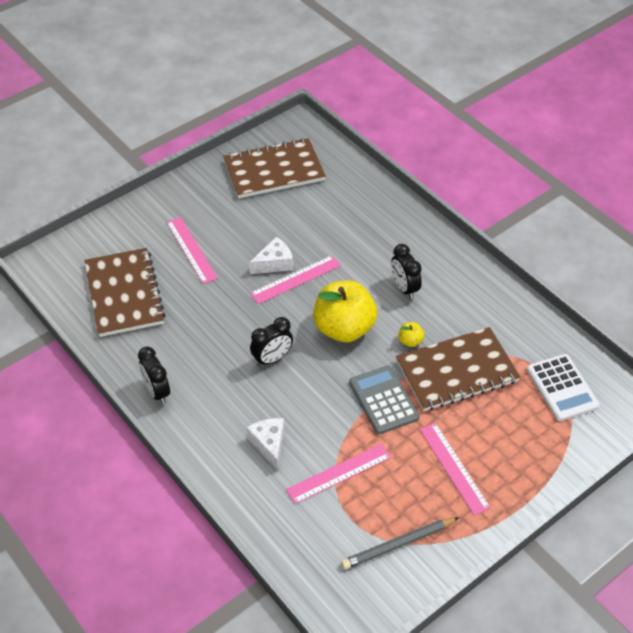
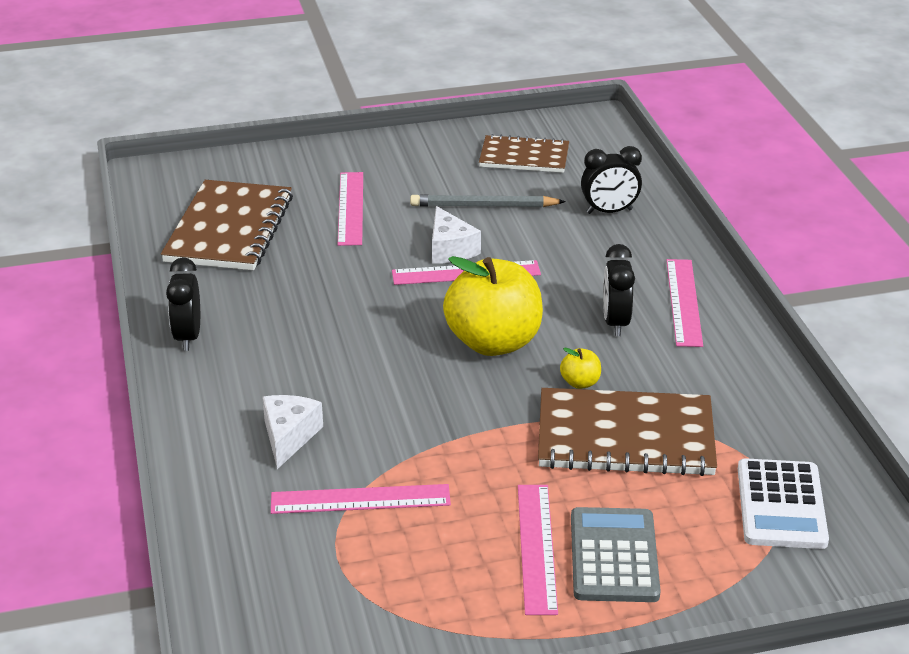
camera: 25 degrees right, 15 degrees down
(272, 358) = (367, 346): black clock -> black clock (609, 211)
(274, 170) = (524, 157): brown notebook -> brown notebook, size x0.64
(274, 263) = (450, 249): white cheese -> white cheese turned 75 degrees clockwise
(383, 400) = (490, 437): grey calculator -> grey calculator (614, 556)
(398, 544) = (382, 611): grey pencil -> grey pencil (483, 206)
(433, 258) = (684, 302): none -> pink ruler

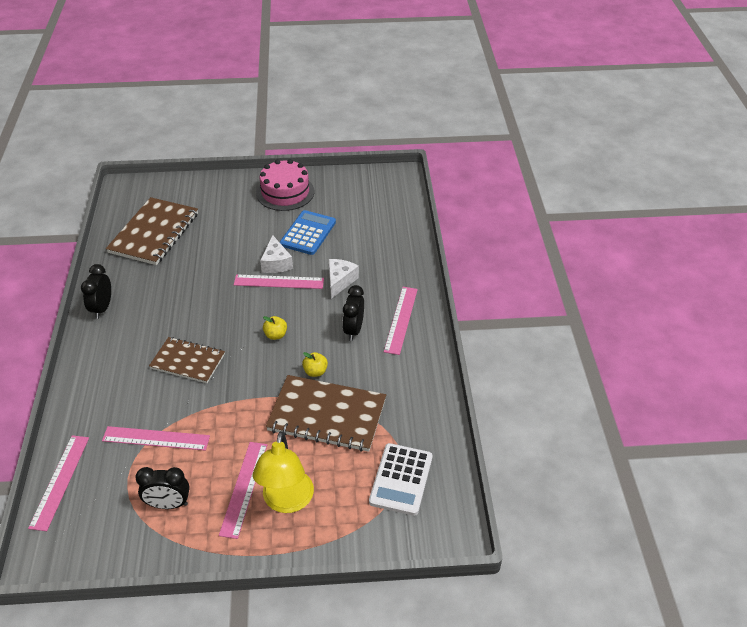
camera: 10 degrees right, 10 degrees up
(289, 436) = (132, 387): white cheese -> white cheese (340, 281)
(351, 208) = (229, 226): pink ruler -> pink ruler (60, 481)
(421, 157) = (285, 192): none -> pink cake
(483, 206) = (308, 233): grey pencil -> blue calculator
(493, 342) = (275, 335): yellow apple -> yellow apple, size x0.40
(524, 157) = (346, 199): brown notebook -> brown notebook (188, 361)
(609, 211) = (382, 246): black clock -> black clock (168, 504)
(614, 556) = (286, 501): grey calculator -> yellow lamp

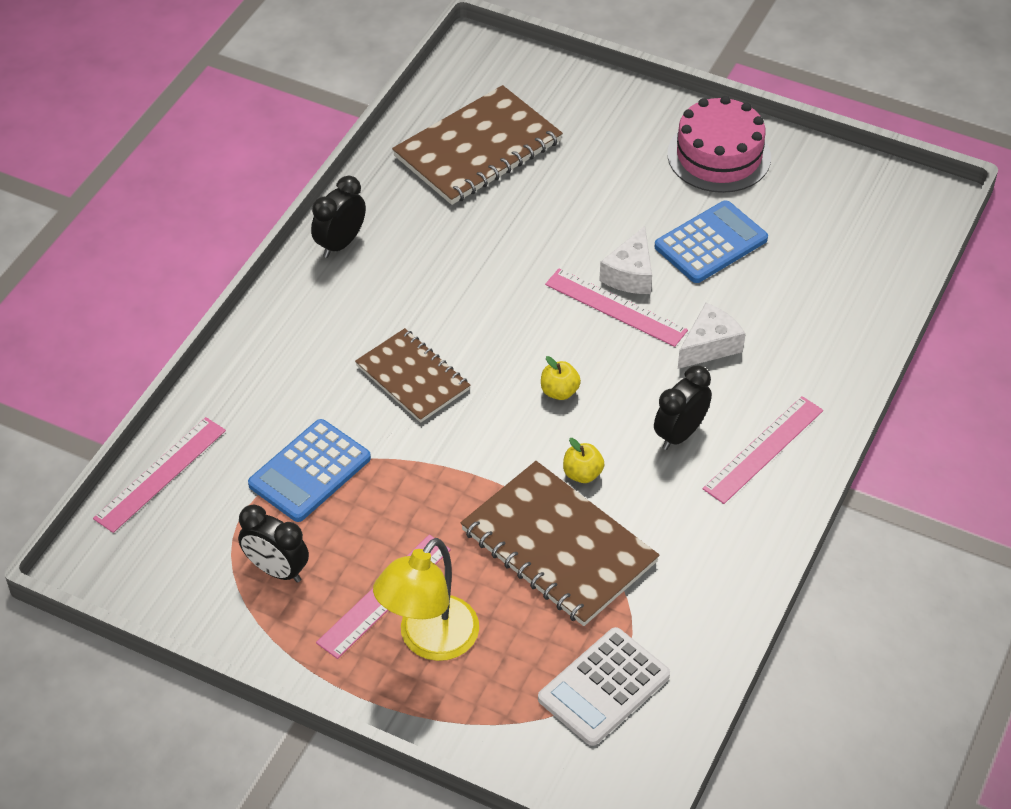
camera: 30 degrees right, 5 degrees up
(156, 438) = (310, 471): pink ruler -> blue calculator

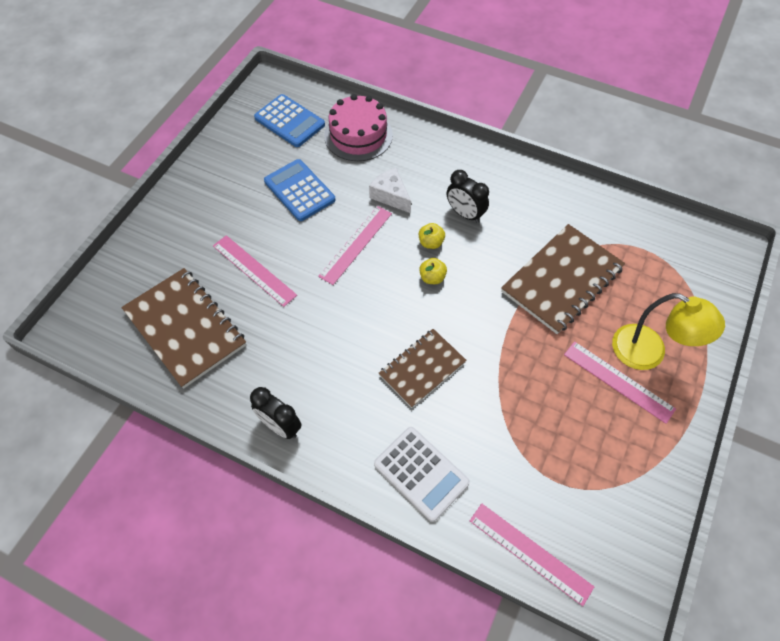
camera: 90 degrees left, 10 degrees up
(276, 570) = (609, 454): black clock -> none
(310, 471) = (516, 436): blue calculator -> blue calculator (289, 121)
(582, 474) = (501, 266): yellow apple -> yellow apple (431, 243)
(604, 687) = (662, 258): white calculator -> white calculator (421, 473)
(630, 274) = (325, 235): white cheese -> none
(719, 155) = (216, 182): pink cake -> pink cake (358, 135)
(763, 449) = (474, 174): pink ruler -> pink ruler (254, 270)

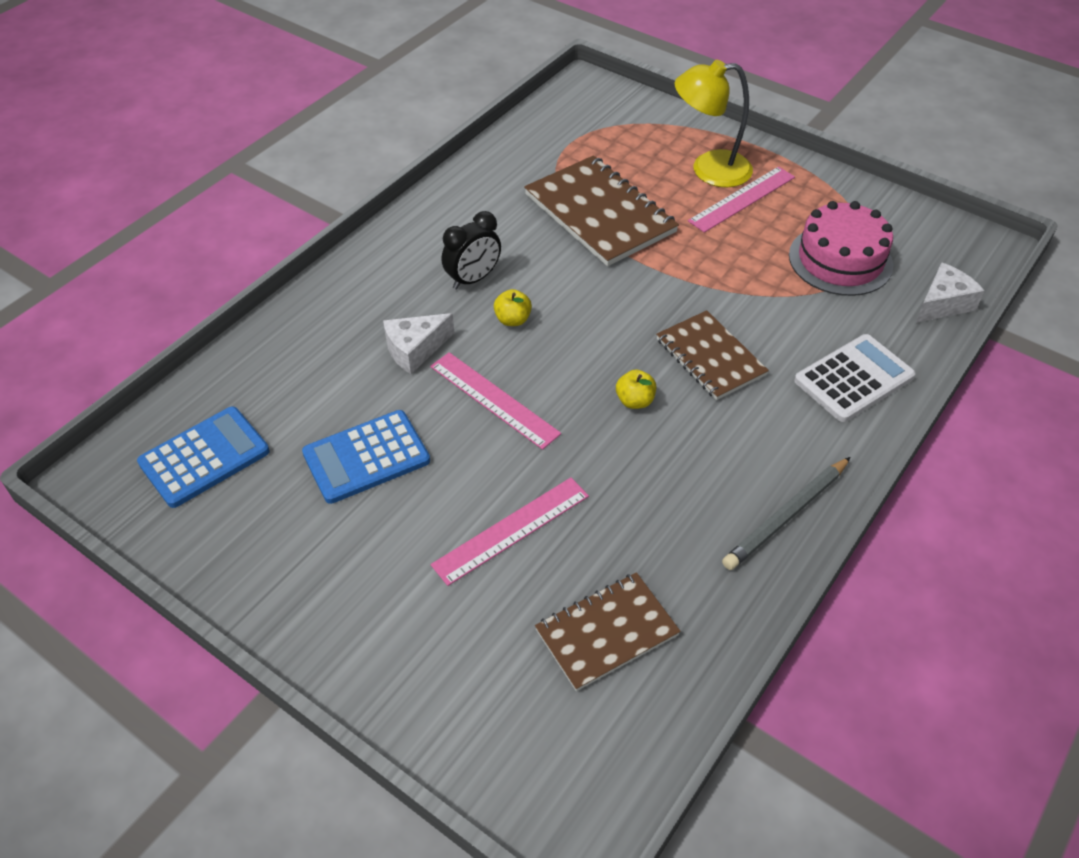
camera: 80 degrees left, 10 degrees down
(185, 328) = (606, 632): brown notebook -> brown notebook, size x0.64
(280, 426) = (786, 516): black clock -> grey pencil
(358, 135) = (277, 372): pink cake -> pink cake (840, 260)
(432, 277) = (571, 327): yellow apple -> yellow apple (635, 401)
(530, 553) = (943, 304): pink ruler -> white cheese
(649, 353) = (709, 170): yellow lamp -> yellow lamp turned 135 degrees counterclockwise

